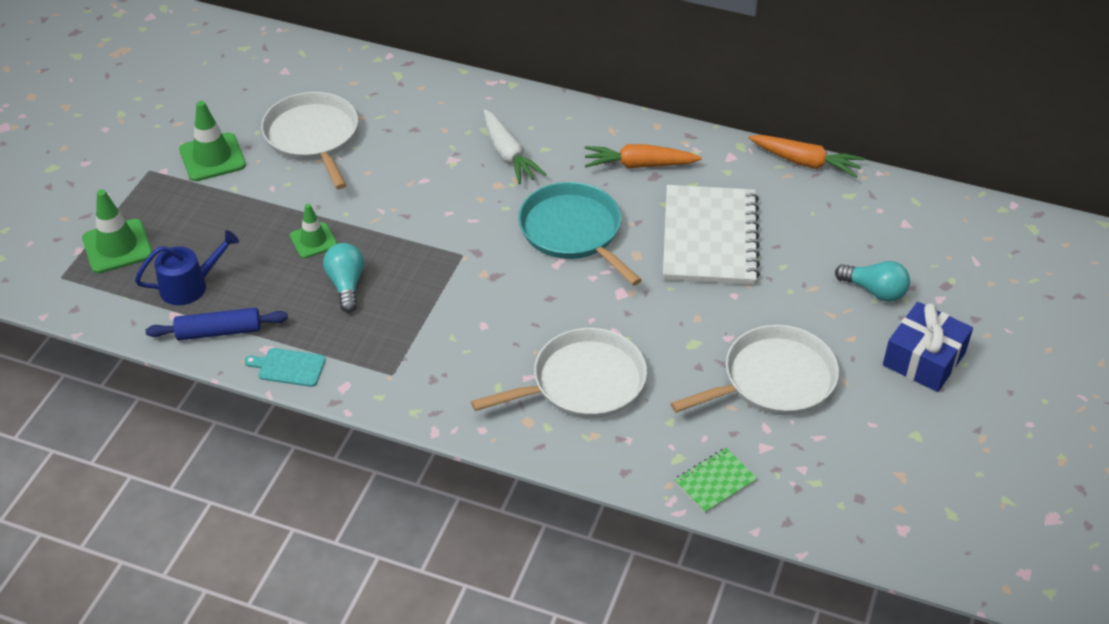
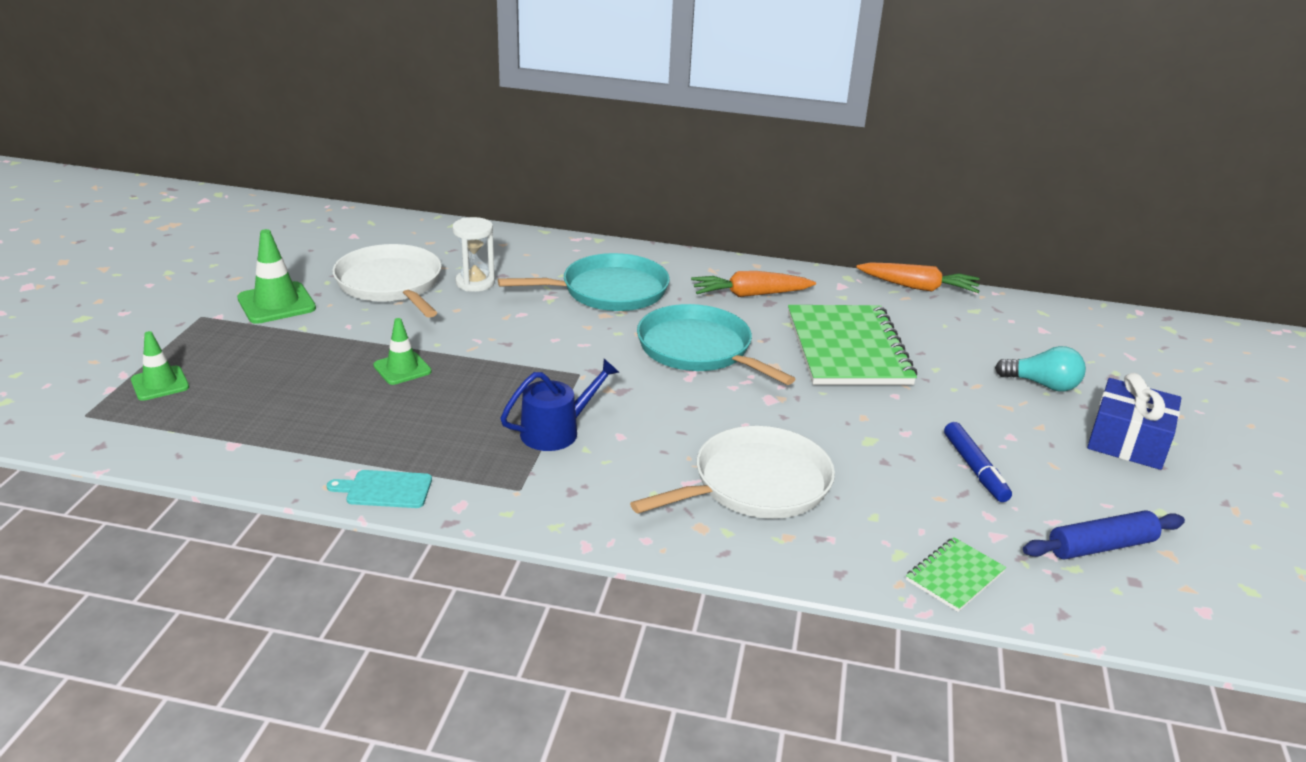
camera: 10 degrees left, 15 degrees down
(117, 246) = (160, 384): green traffic cone -> green traffic cone, size x0.66
(189, 286) = (252, 416): blue watering can -> blue watering can (556, 431)
(219, 331) = (291, 458): blue rolling pin -> blue rolling pin (1101, 546)
(346, 285) = (447, 406): turquoise light bulb -> none
(388, 139) = (475, 283): none -> white hourglass
(508, 154) = (609, 291): white carrot -> turquoise pan
(709, 238) = (847, 349): white notebook -> green notebook
(773, 380) = (974, 469): white pan -> blue marker

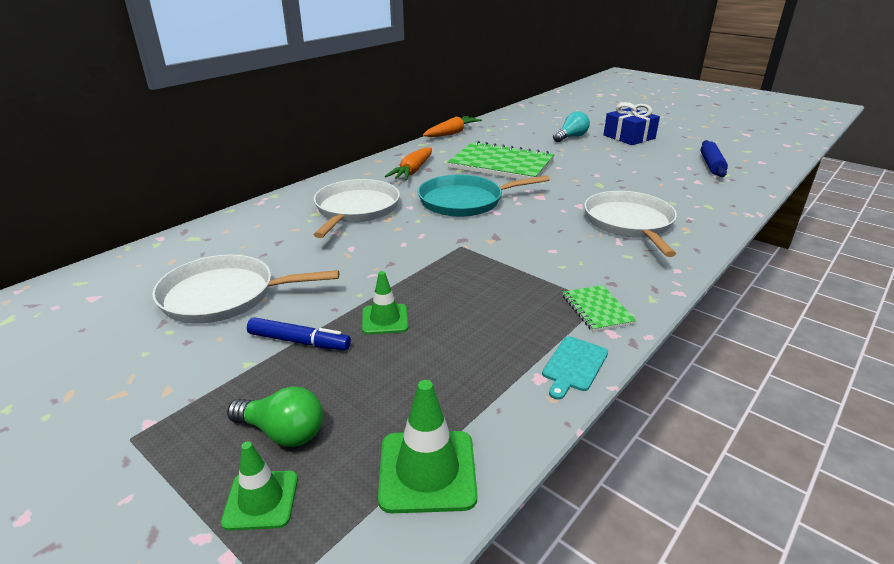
camera: 60 degrees left, 0 degrees up
(229, 369) = (283, 432): none -> green light bulb
(276, 303) = (173, 373): green traffic cone -> green traffic cone (427, 471)
(475, 283) = (276, 256): white hourglass -> none
(556, 431) = (532, 272): blue watering can -> none
(609, 291) = (356, 209): turquoise pan -> white pan
(955, 576) = (730, 199): green notebook -> green notebook (597, 310)
(974, 469) = (638, 170): blue marker -> blue marker (299, 341)

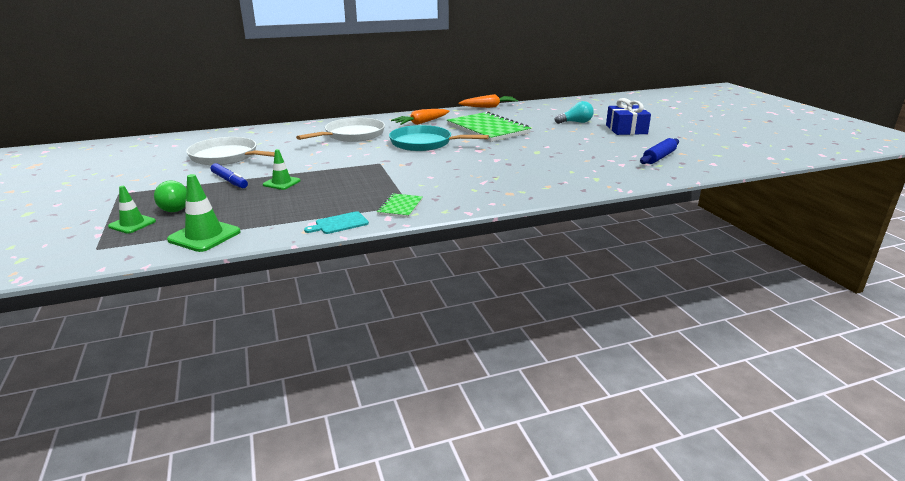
camera: 30 degrees right, 5 degrees down
(629, 223) = (512, 175): white pan -> none

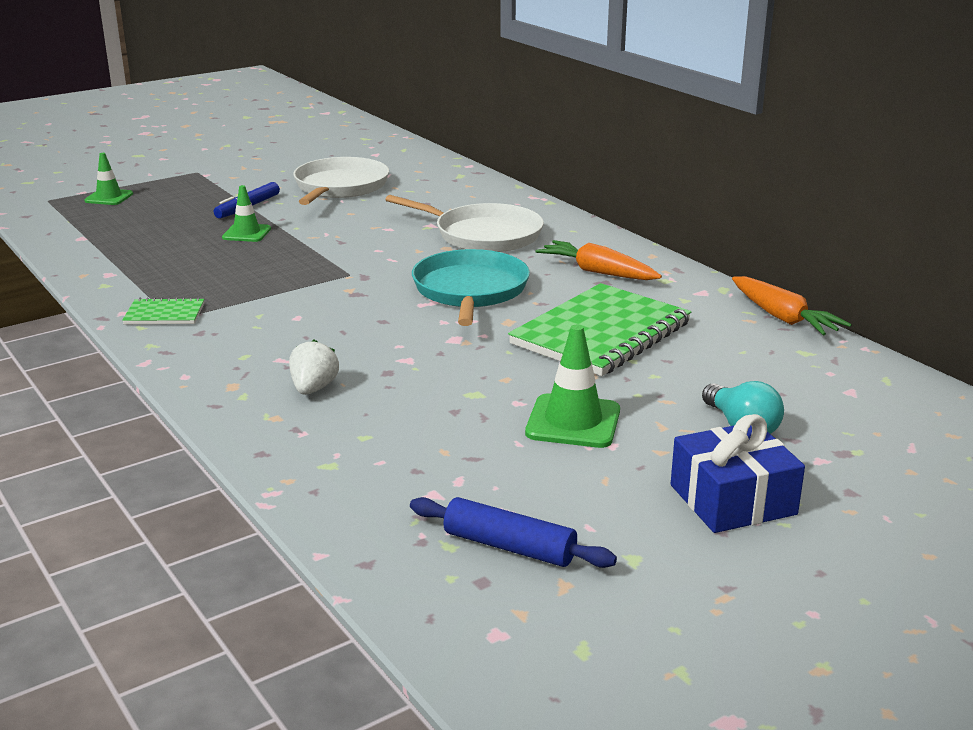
camera: 75 degrees right, 0 degrees up
(172, 208) = (155, 202): green light bulb -> none
(204, 236) = (74, 232): green traffic cone -> green traffic cone (573, 422)
(339, 223) = (105, 288): turquoise cutting board -> none
(520, 177) = (313, 388): none -> white strawberry

